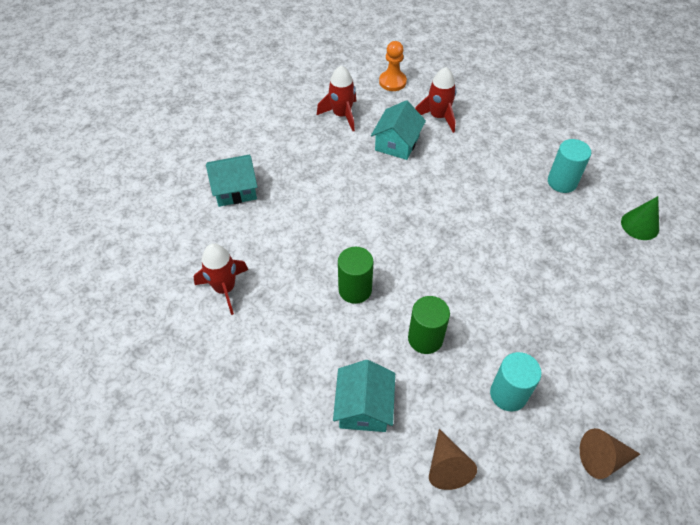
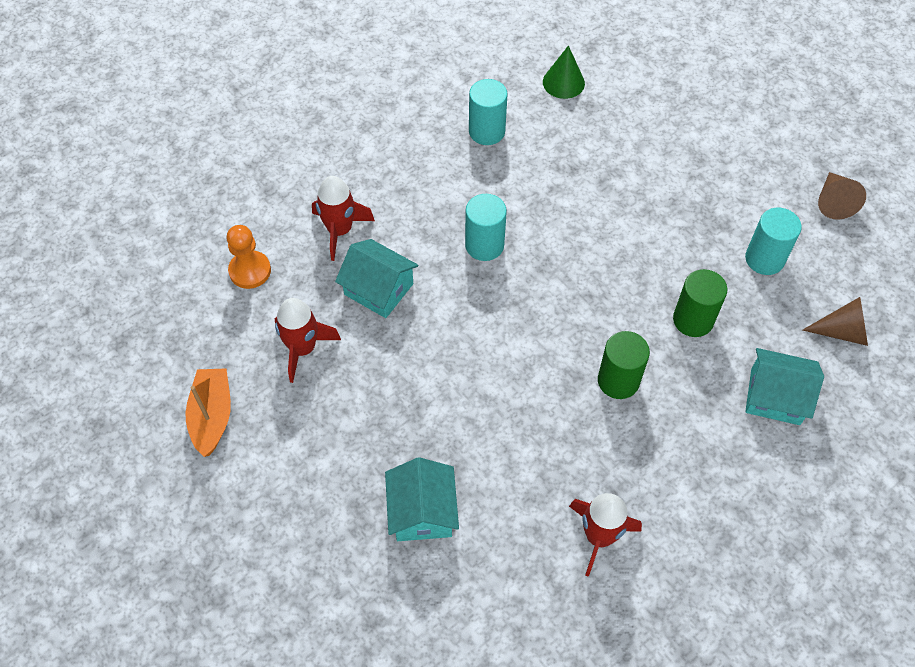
camera: 80 degrees left, 5 degrees up
(287, 86) = (212, 416): none -> orange boat
(453, 194) = (484, 245): none -> turquoise cylinder

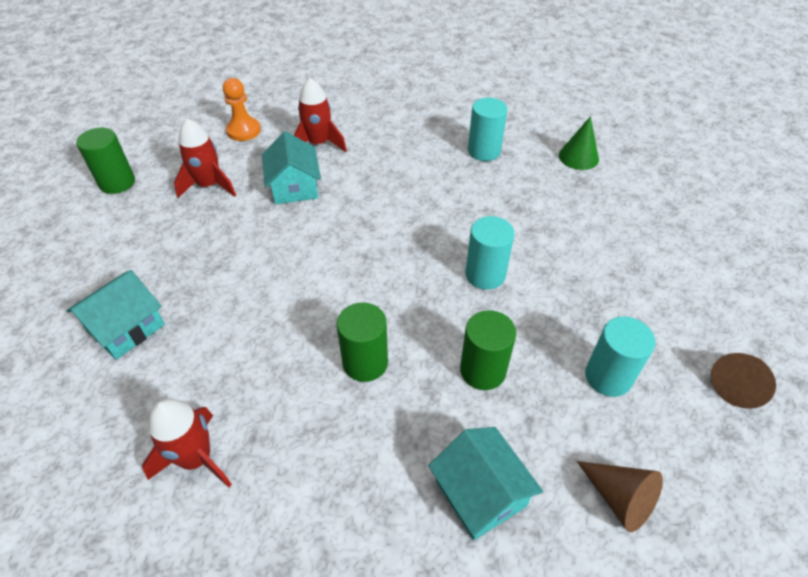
camera: 45 degrees right, 10 degrees down
(212, 416) = (117, 183): orange boat -> green cylinder
(484, 245) = (392, 209): turquoise cylinder -> turquoise cylinder (485, 274)

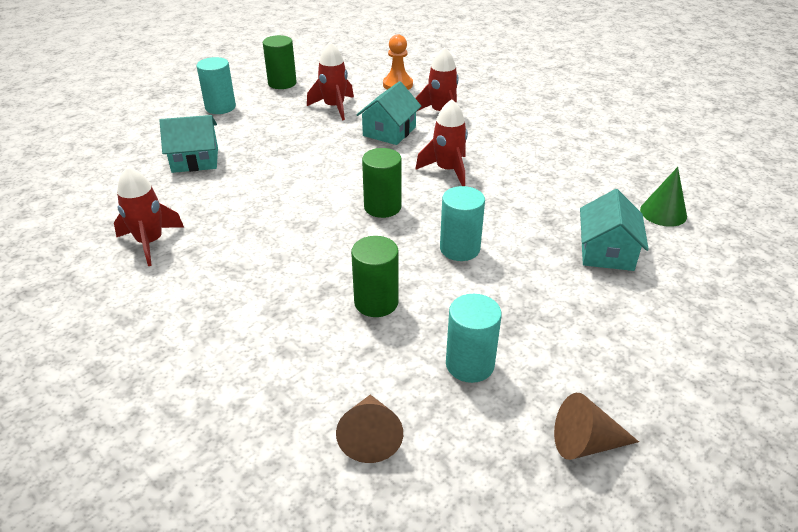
camera: 40 degrees right, 10 degrees down
(365, 362) = (303, 252): green cylinder -> green cylinder (382, 207)
(390, 202) = (447, 170): none -> red rocket
(480, 493) = (279, 365): turquoise house -> turquoise house (606, 252)
(484, 151) = (573, 171): turquoise cylinder -> turquoise cylinder (220, 107)

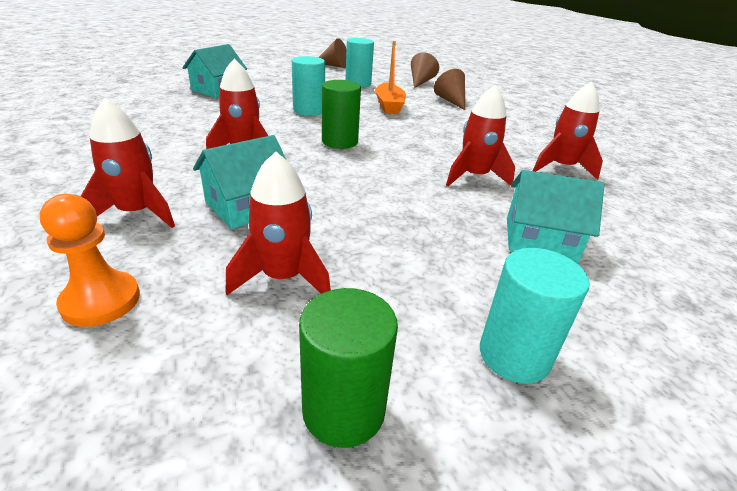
camera: 160 degrees left, 5 degrees down
(242, 201) = (474, 177): none -> red rocket
(290, 363) = (451, 101): none -> brown cone
(376, 302) = (389, 106): green cylinder -> orange boat
(663, 213) = (138, 92): green cone -> none

